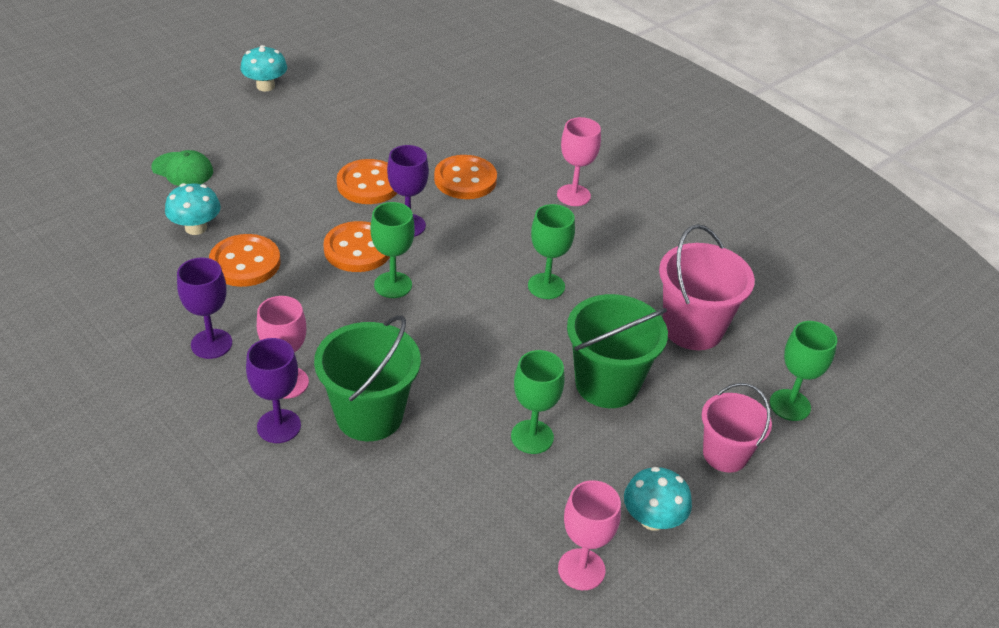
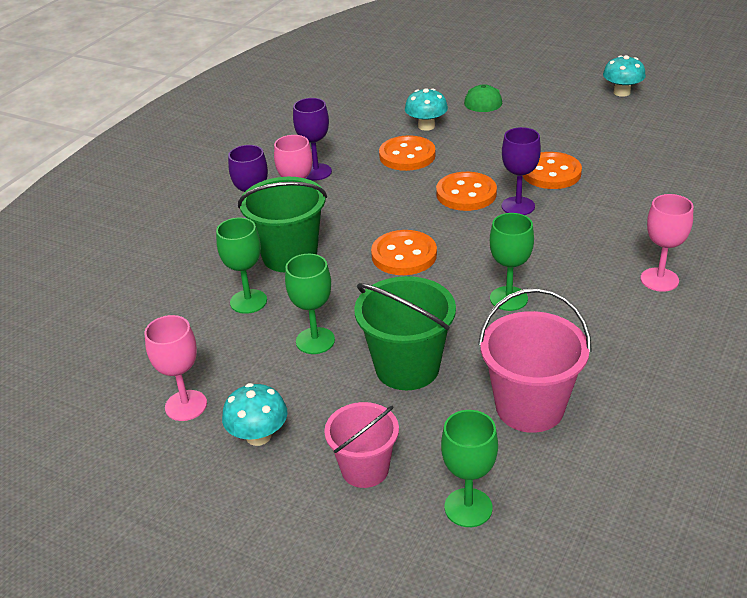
camera: 75 degrees right, 5 degrees down
(393, 285) = (439, 222): green goblet -> green goblet (248, 301)
(465, 179) = (611, 215): orange button -> orange button (404, 255)

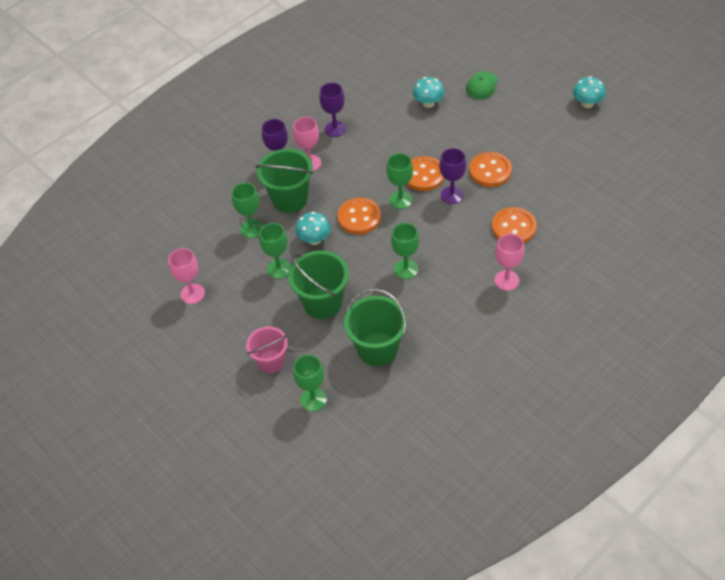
camera: 20 degrees right, 15 degrees up
(258, 436) = (224, 324): turquoise mushroom -> turquoise mushroom (314, 239)
(407, 155) = (402, 129): orange button -> orange button (514, 227)
(451, 225) = (400, 200): none -> green goblet
(529, 407) = (377, 349): pink bucket -> green bucket

